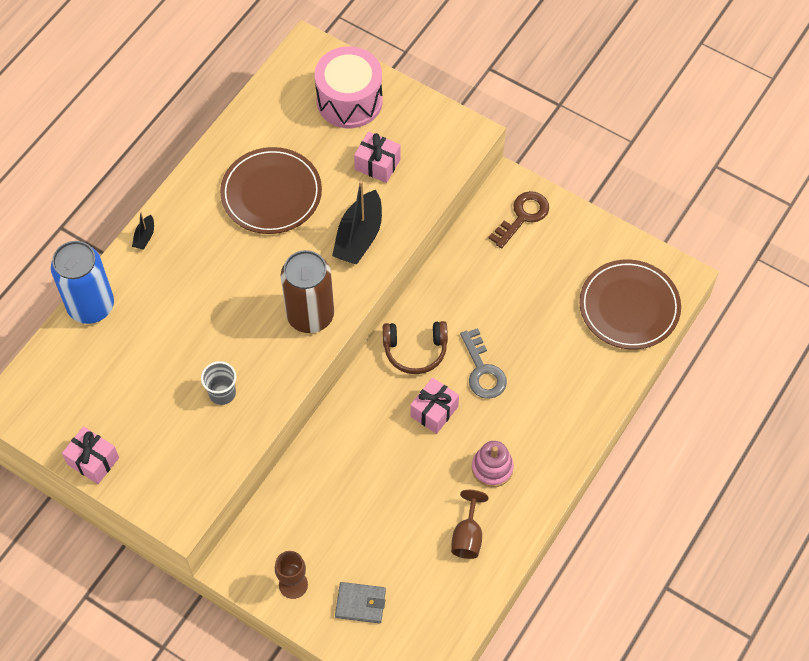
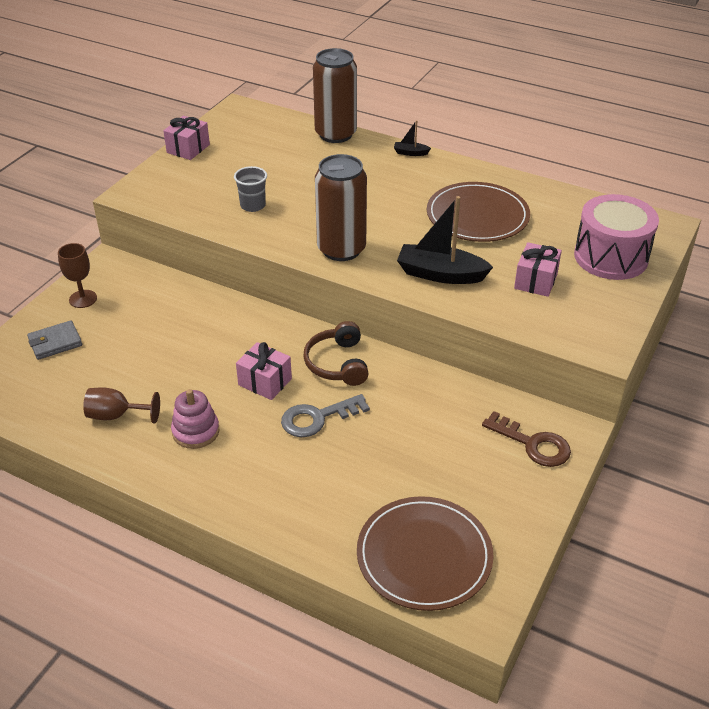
camera: 85 degrees right, 20 degrees down
(91, 306) = (335, 134): blue can -> brown can
(360, 603) = (55, 342): grey wallet -> grey wallet turned 60 degrees clockwise

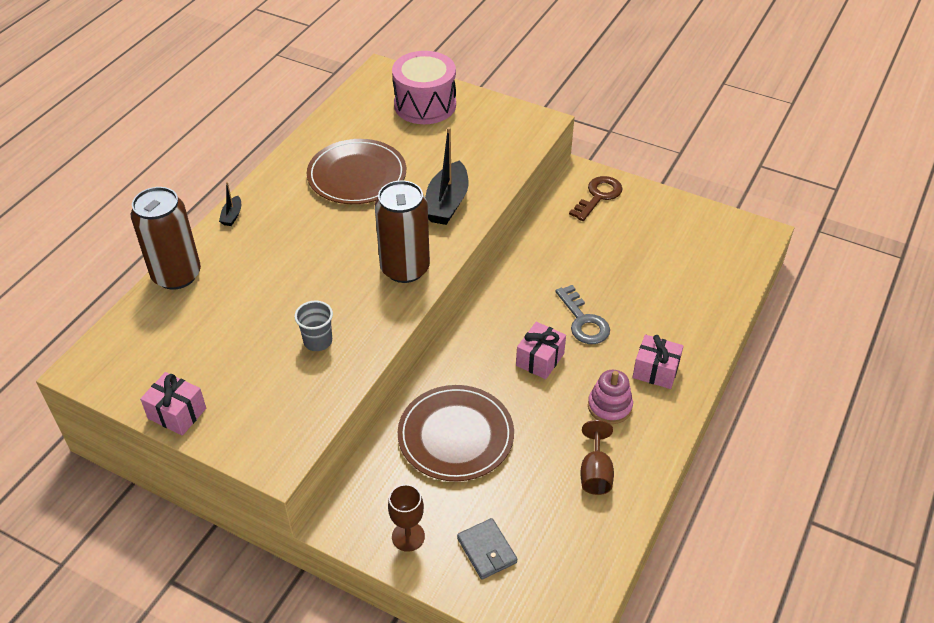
camera: 90 degrees left, 5 degrees up
(337, 363) = (512, 309): brown headphones -> none
(424, 556) = (716, 259): brown plate -> brown plate (456, 435)
(535, 281) = (457, 148): pink gift -> pink gift (655, 371)

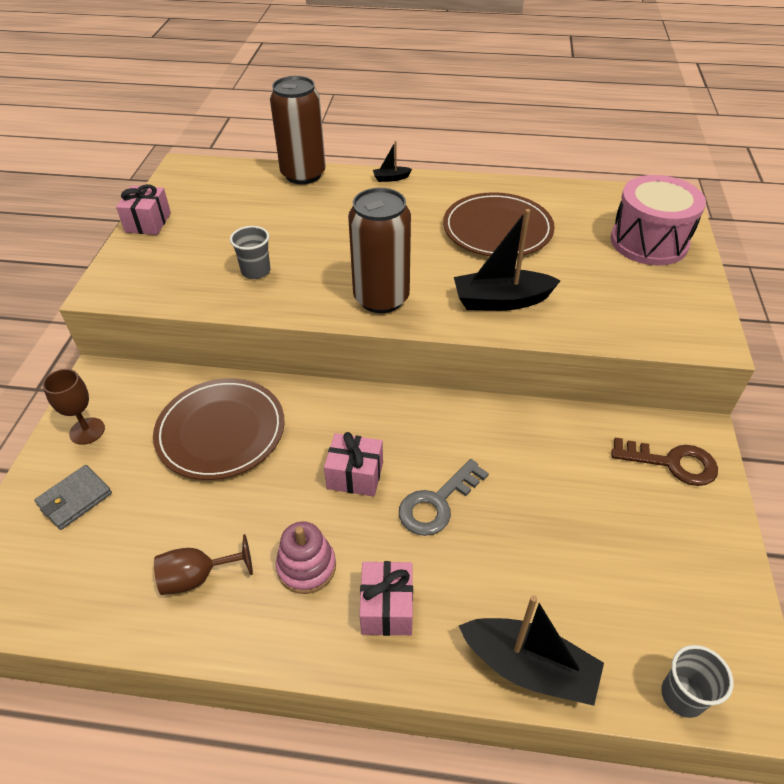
camera: 70 degrees right, 0 degrees up
(715, 316) = (528, 668): none -> black boat
(749, 260) = (682, 696): none -> grey cup

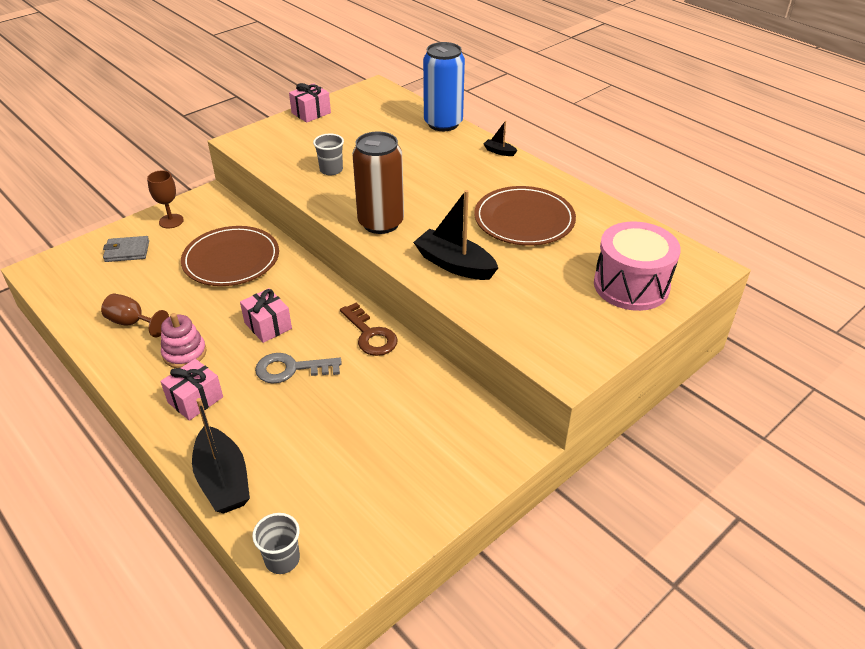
camera: 40 degrees right, 5 degrees down
(303, 174) = (443, 123): brown can -> blue can
(672, 463) = (470, 448): brown key -> brown key (370, 335)

